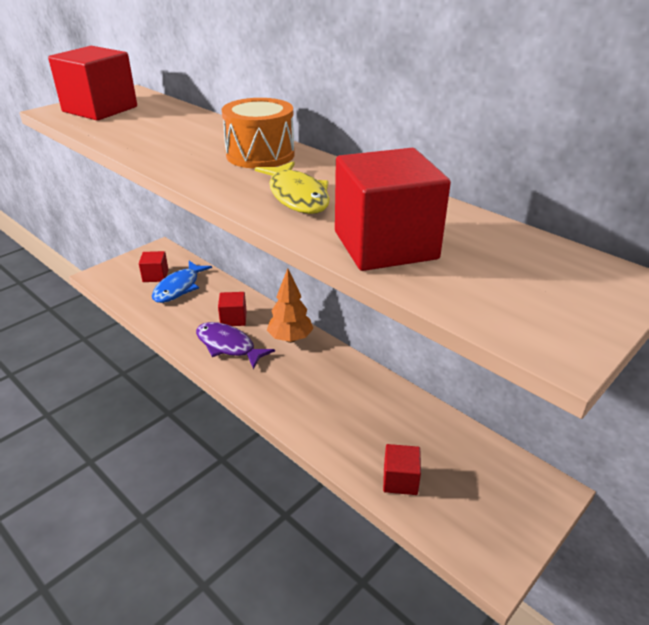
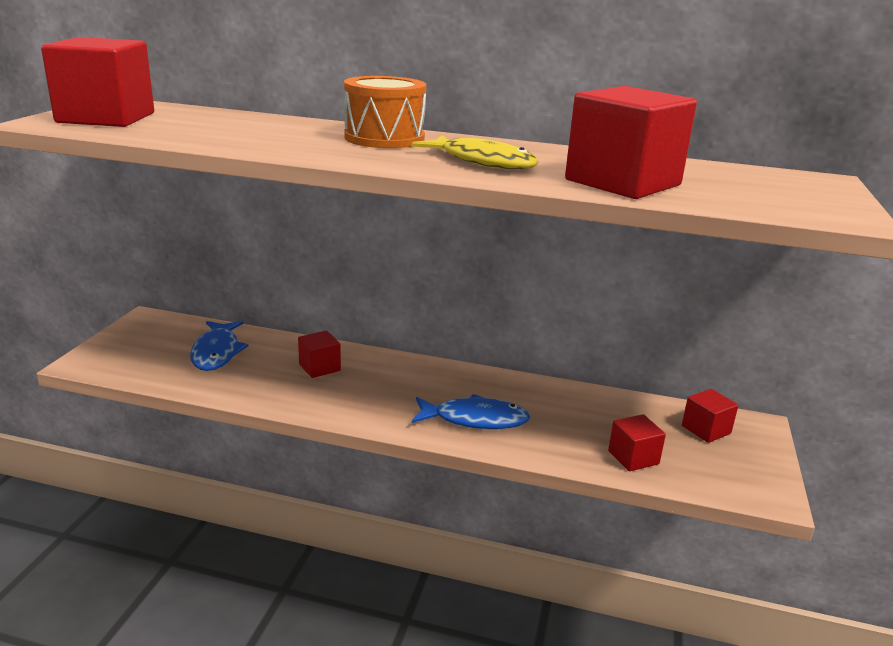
camera: 30 degrees left, 10 degrees down
(155, 276) = (171, 347): red cube -> red cube (706, 430)
(228, 346) = (340, 394): purple fish -> none
(290, 339) = (405, 371): orange tree -> none
(303, 399) = (475, 420): none -> blue fish

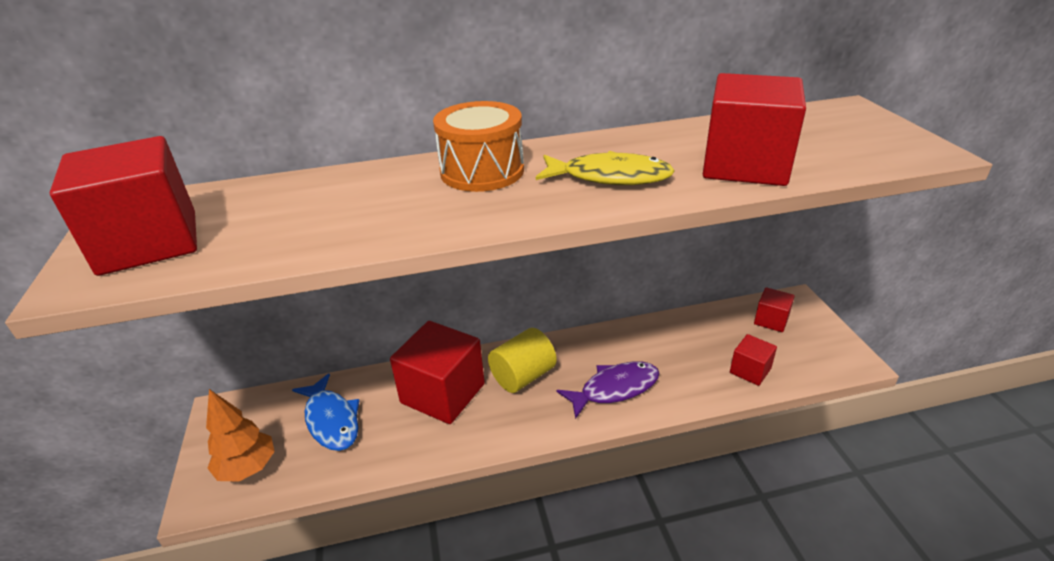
camera: 25 degrees left, 10 degrees up
(130, 358) = (248, 468): none -> orange tree
(319, 367) = (443, 393): red cube -> red cube, size x1.98
(400, 381) = (523, 376): none -> yellow cylinder
(475, 420) = (615, 389): blue fish -> purple fish

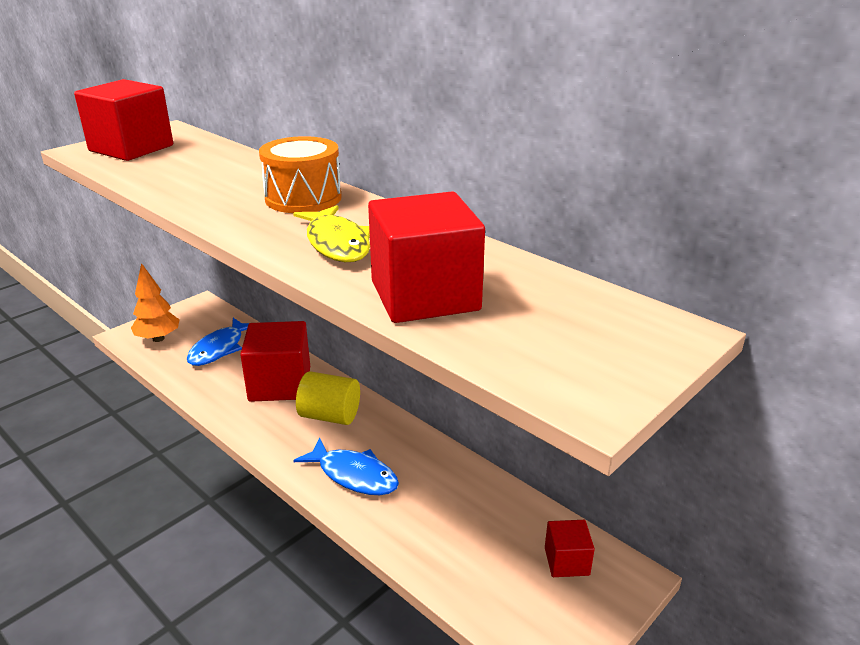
camera: 55 degrees right, 5 degrees down
(615, 389) = (354, 475): purple fish -> blue fish
(750, 370) = (457, 565): red cube -> none

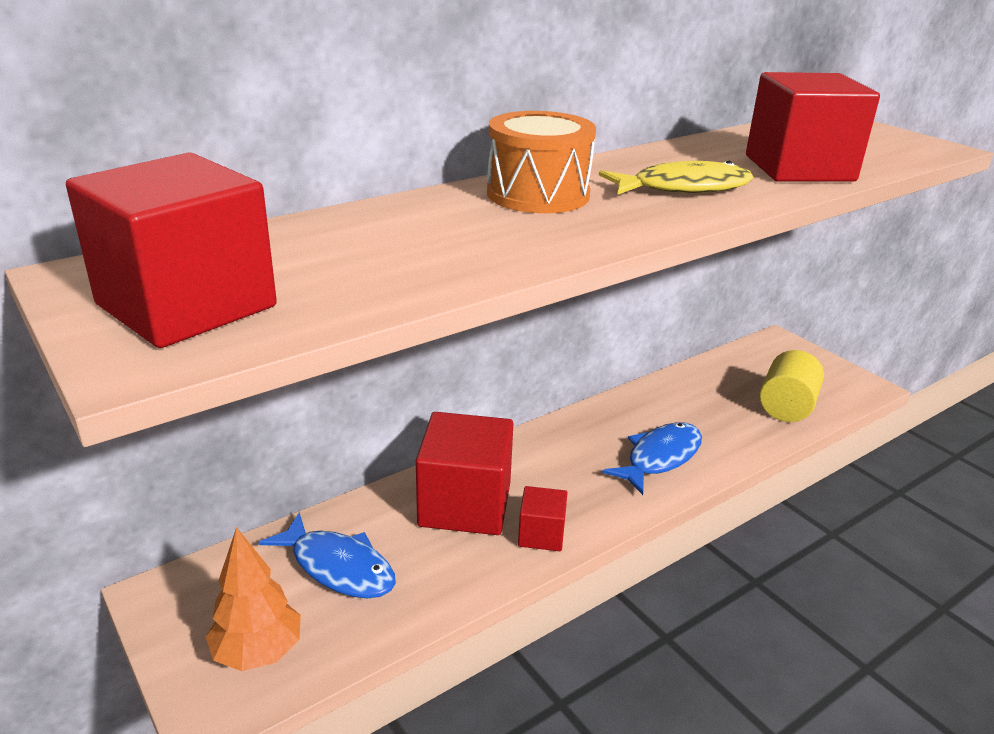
camera: 80 degrees left, 0 degrees up
(330, 416) = (549, 466): yellow cylinder -> yellow cylinder (786, 407)
(566, 561) = (767, 363): red cube -> red cube (541, 534)

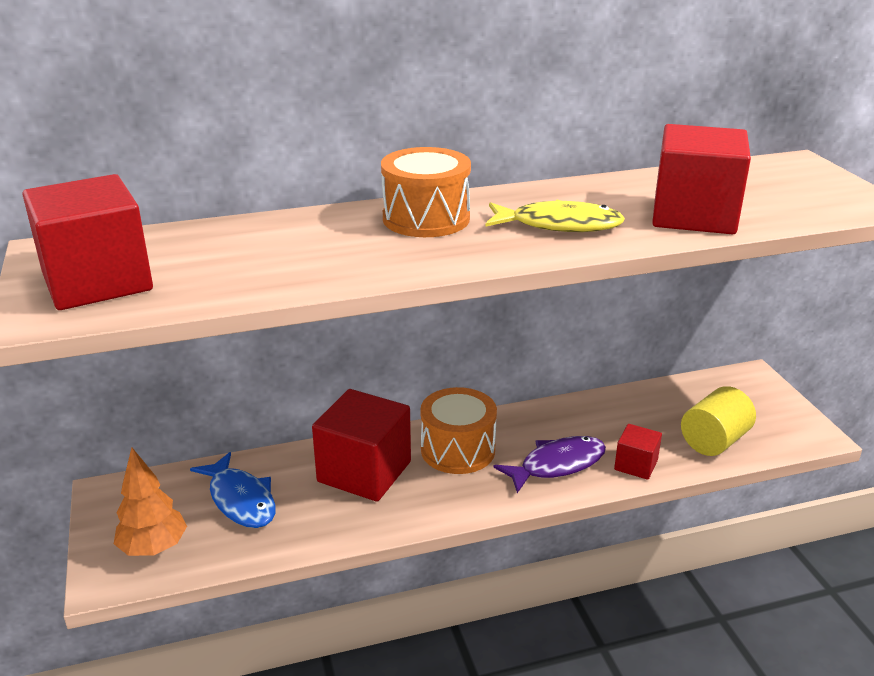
camera: 20 degrees right, 0 degrees up
(541, 534) = (412, 508): red cube -> red cube (636, 465)
(551, 461) = (458, 450): none -> orange drum
(660, 458) = (557, 465): blue fish -> purple fish

